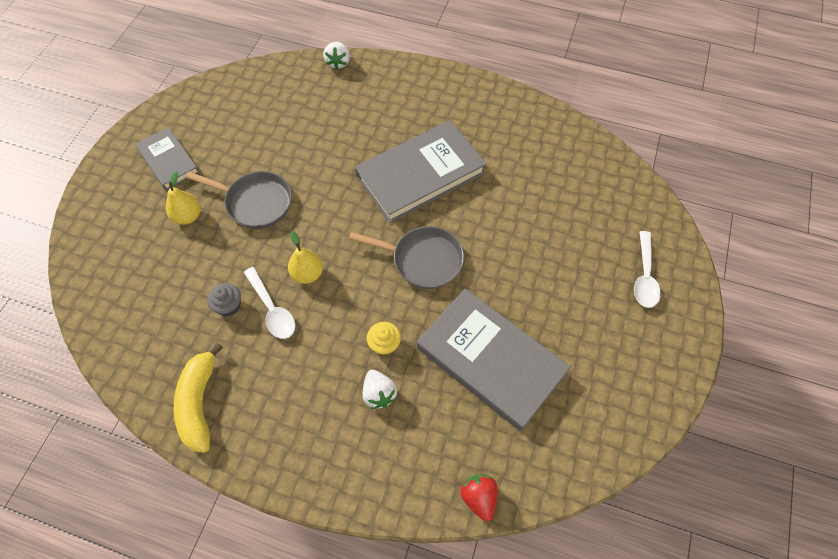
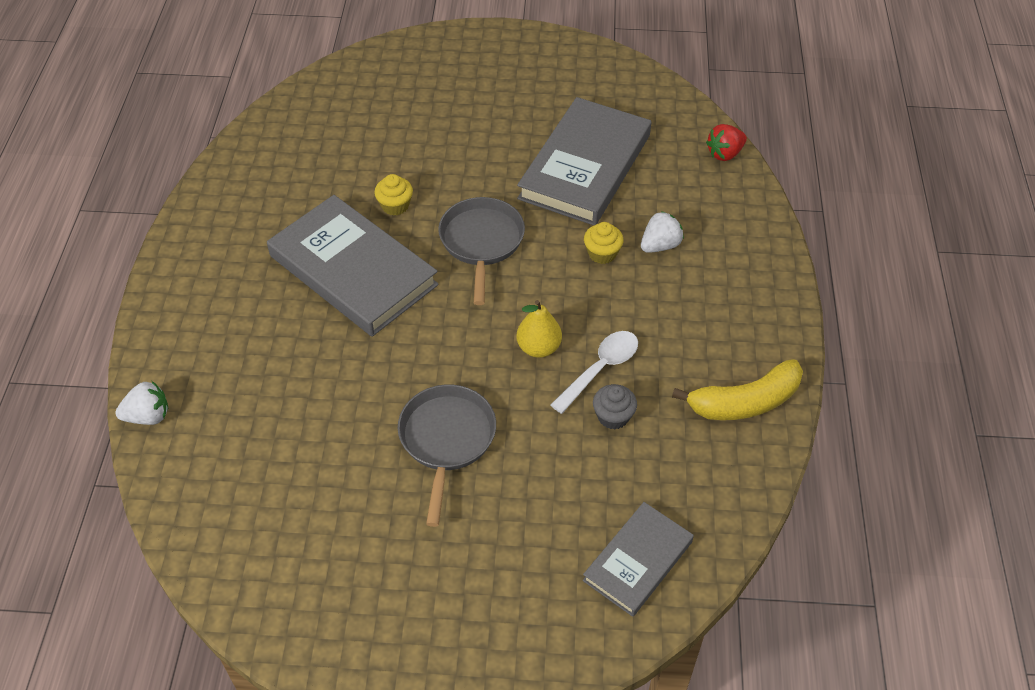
camera: 105 degrees left, 10 degrees down
(168, 161) = (399, 587): grey book -> grey book (638, 561)
(188, 216) = (494, 517): yellow pear -> none
(479, 210) = (395, 206): none -> yellow cupcake
(644, 276) = (444, 68): white spoon -> none

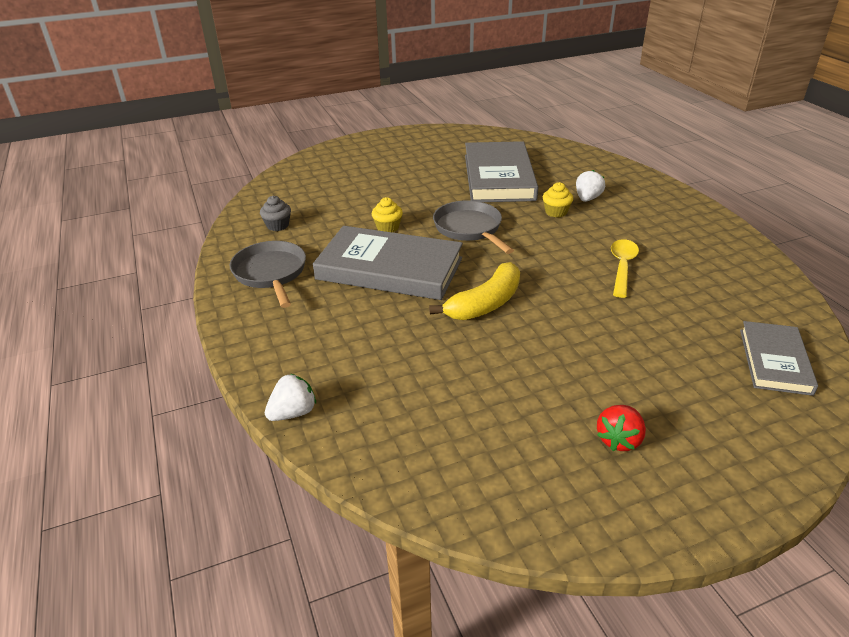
camera: 25 degrees left, 15 degrees down
(446, 440) = (561, 341): grey pan -> grey pan (271, 273)
(538, 348) = (568, 269): yellow pear -> none
(600, 369) = (622, 267): white spoon -> yellow spoon
(613, 416) = (660, 288): grey cupcake -> grey cupcake (278, 225)
(724, 154) = (577, 151): red strawberry -> red strawberry (619, 440)
(744, 402) = (730, 254): yellow banana -> yellow banana (485, 304)

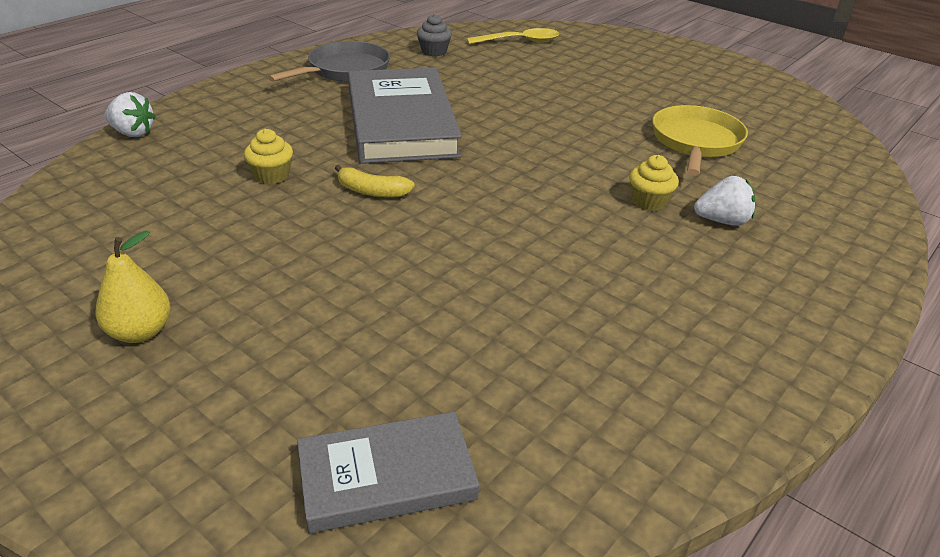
camera: 60 degrees right, 0 degrees up
(388, 227) = (486, 102): yellow cupcake -> yellow cupcake (271, 175)
(469, 229) = (534, 149): grey pan -> none
(485, 304) = (371, 191): yellow banana -> yellow banana, size x0.58
(499, 177) = (695, 142): grey book -> yellow pan
(619, 440) = (140, 332): red strawberry -> yellow pear
(622, 267) = (548, 281): yellow spoon -> yellow spoon (519, 41)

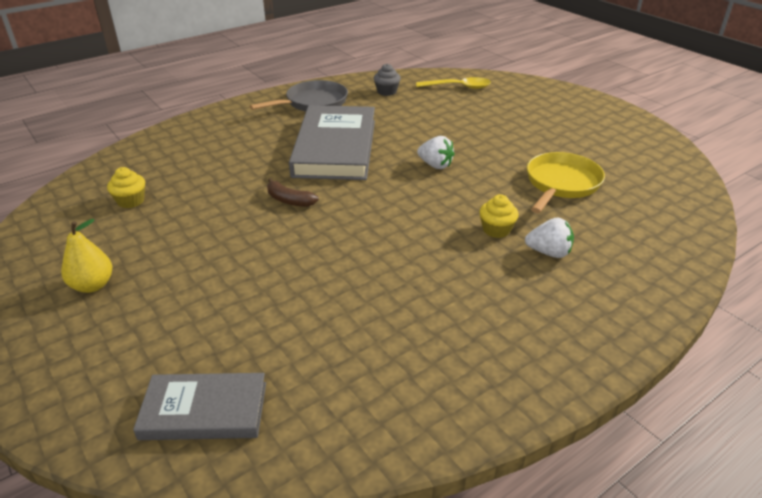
camera: 15 degrees right, 0 degrees up
(132, 133) = (147, 141): white strawberry -> white strawberry (435, 165)
(271, 175) = (225, 181): yellow cupcake -> yellow cupcake (131, 201)
(371, 191) = (289, 200): yellow banana -> brown banana

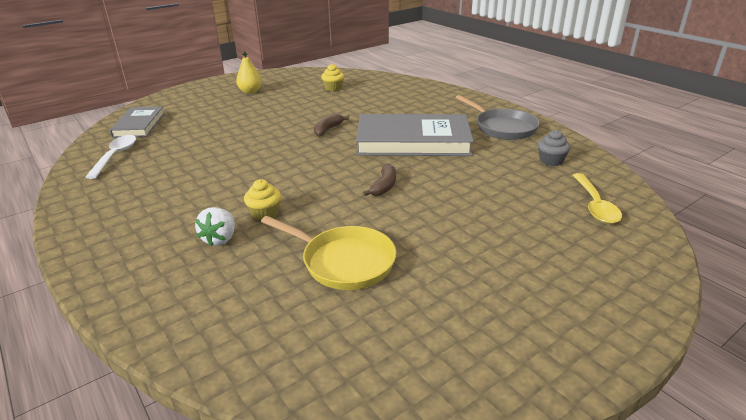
camera: 90 degrees right, 5 degrees down
(343, 404) = (115, 156): none -> white spoon
(435, 165) = (384, 186): white strawberry -> brown banana

